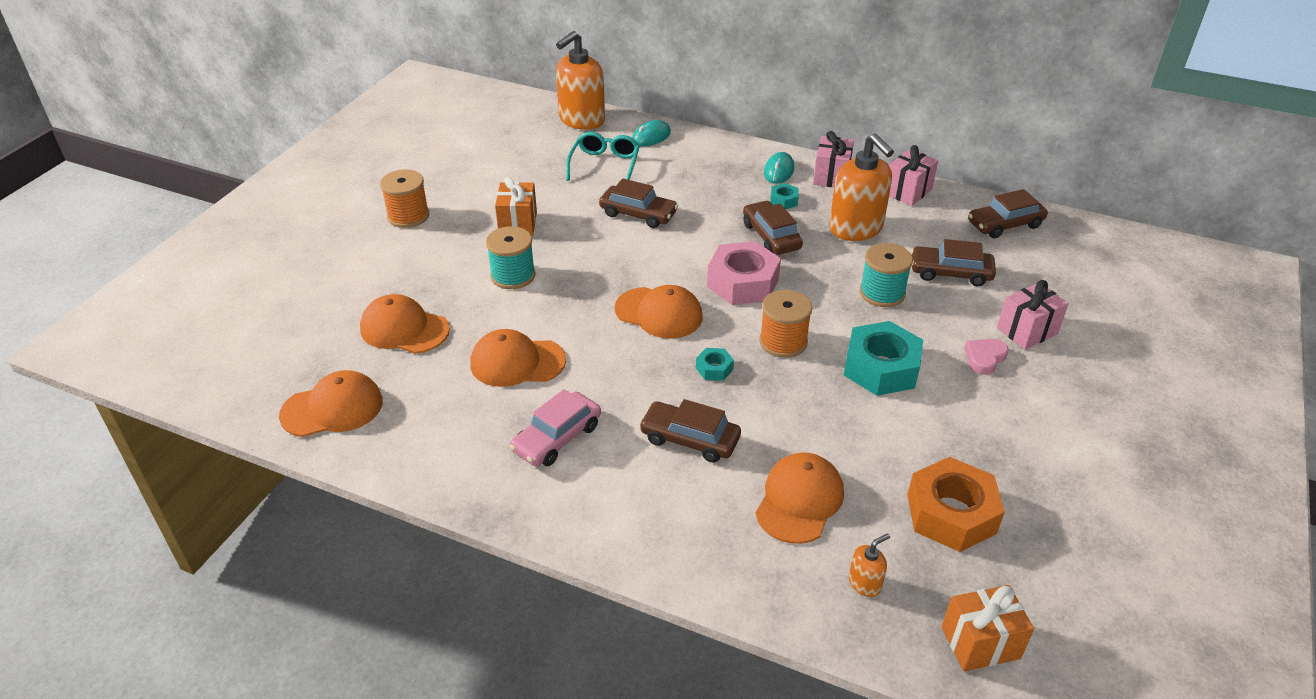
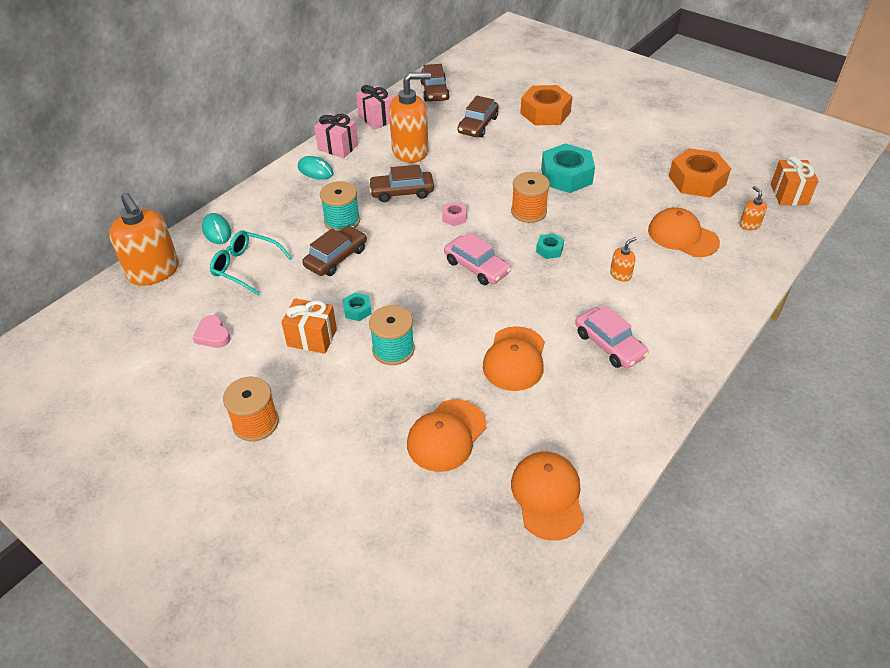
camera: 75 degrees left, 5 degrees up
(659, 313) = (476, 267): orange cap -> pink car
(690, 439) = (620, 274): brown car -> orange soap dispenser
(743, 283) = (454, 217): pink nut -> pink nut, size x0.46
(783, 200) = (358, 176): turquoise nut -> turquoise nut (357, 310)
(882, 293) = (489, 157): turquoise spool -> turquoise spool (342, 221)
(984, 358) = (566, 134): pink heart -> pink heart (213, 335)
(1027, 331) = (545, 113): pink gift -> orange nut

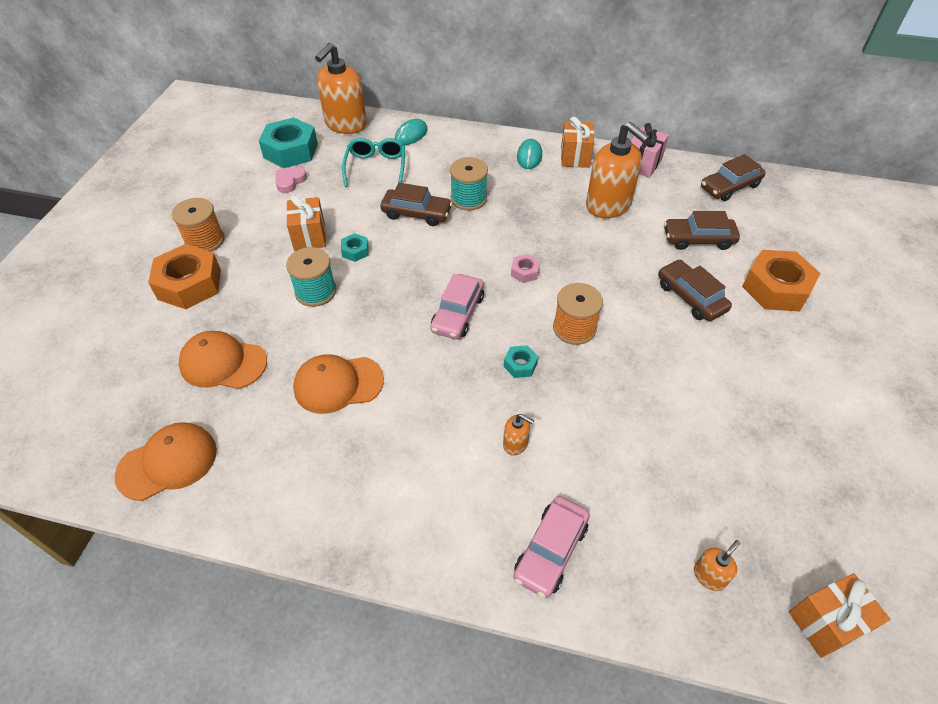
camera: 65 degrees right, 5 degrees up
(338, 147) = (575, 157): pink gift -> orange gift
(402, 192) = (538, 222): brown car -> brown car (690, 297)
(566, 176) = (665, 343): turquoise nut -> turquoise nut (291, 151)
(609, 344) = (392, 462): pink car -> pink car (550, 551)
(682, 236) = (629, 495): orange cap -> none
(697, 180) = (764, 486): orange nut -> orange nut (189, 284)

